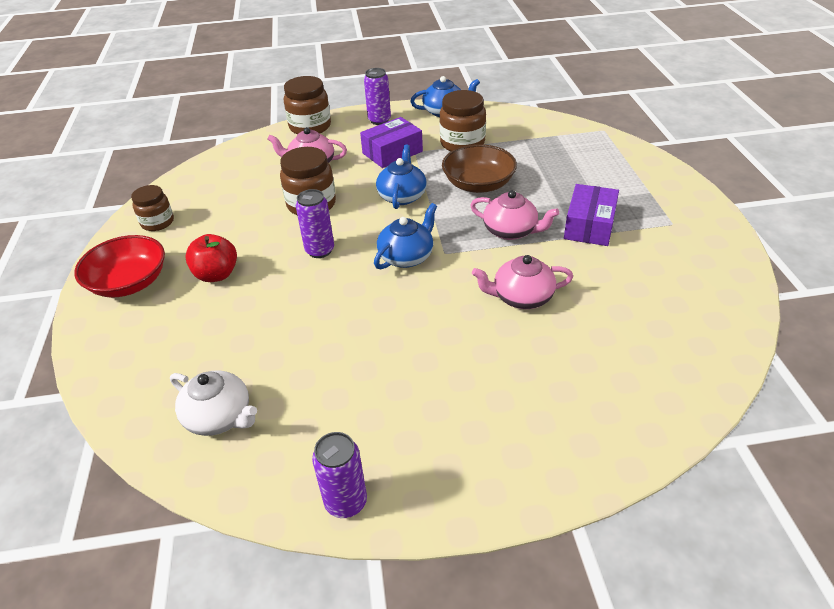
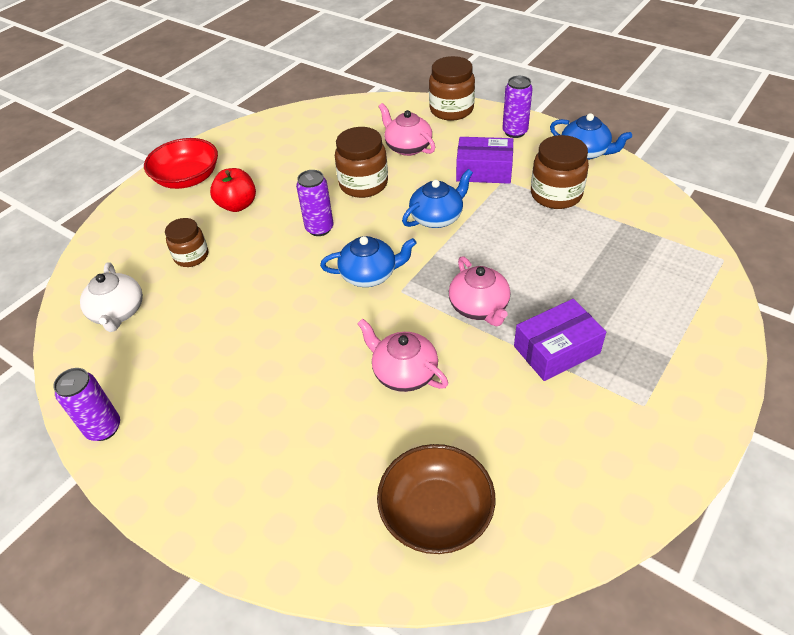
camera: 45 degrees right, 5 degrees up
(157, 222) = (254, 140): brown jar -> brown jar (191, 256)
(478, 184) = (514, 244): brown bowl -> brown bowl (436, 512)

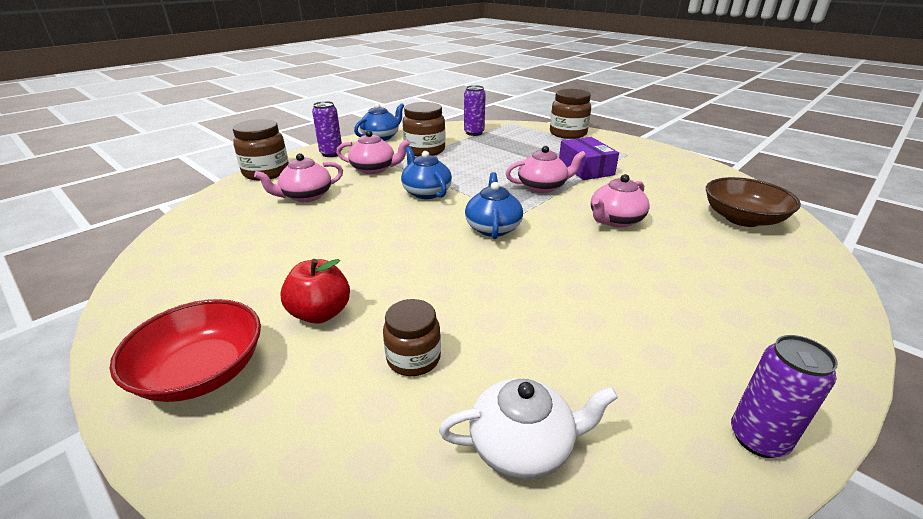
camera: 85 degrees left, 15 degrees down
(319, 228) = (408, 251): purple can -> purple can (474, 133)
(363, 184) = (348, 222): brown jar -> brown jar (568, 133)
(484, 170) = (374, 169): purple box -> pink teapot

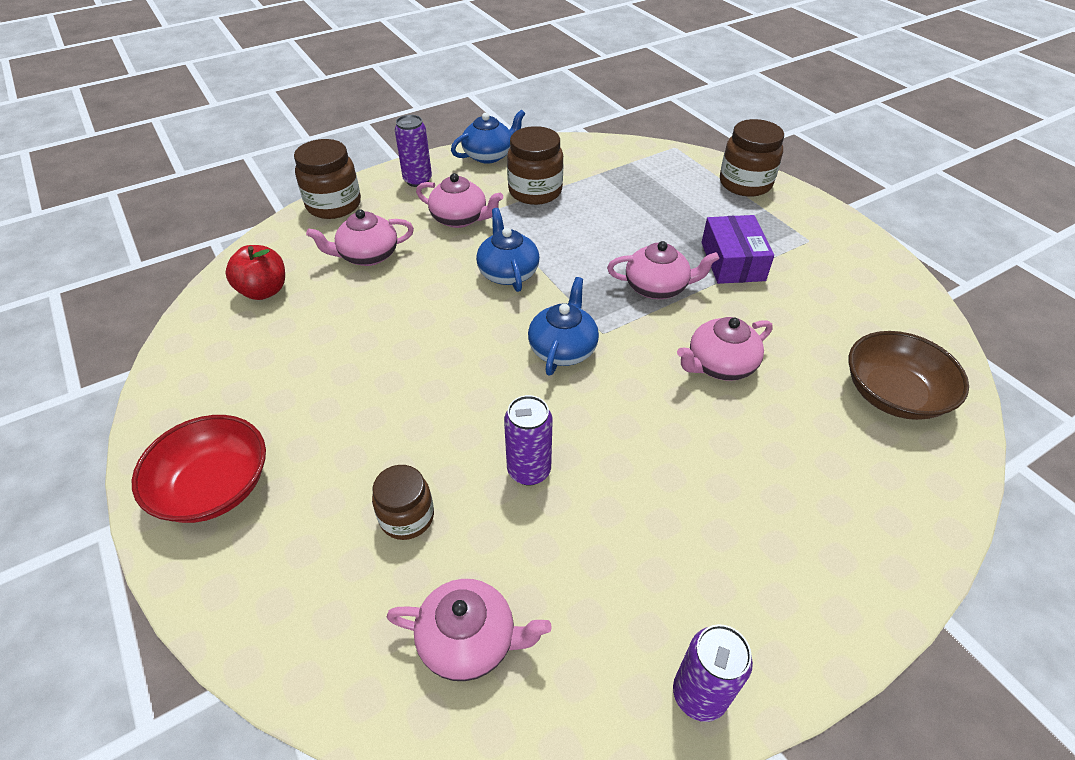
camera: 15 degrees right, 15 degrees up
(320, 313) = (336, 439): red apple -> red apple (264, 291)
(474, 133) = (614, 164): purple can -> purple can (529, 470)
(523, 446) = (469, 640): white teapot -> pink teapot

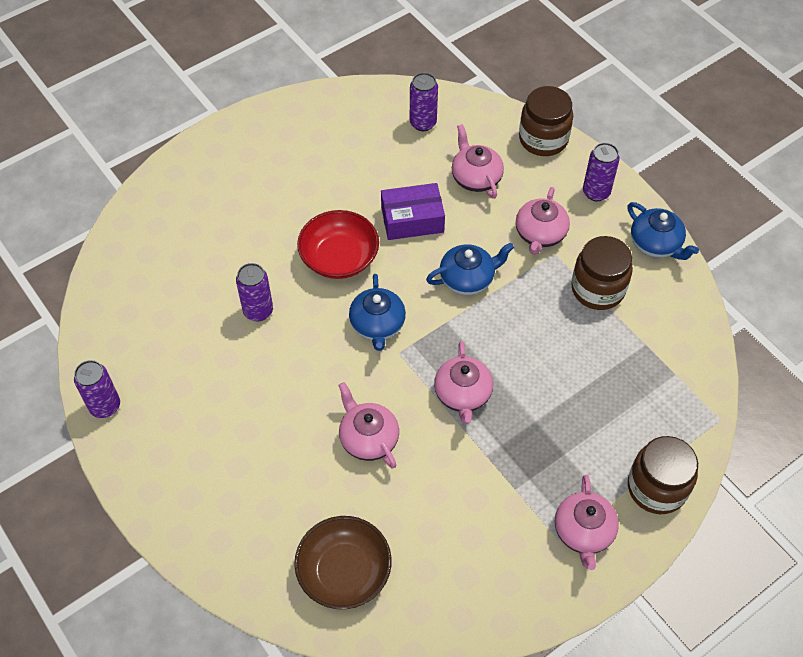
camera: 85 degrees right, 10 degrees up
(214, 486) = (242, 149): red bowl -> red bowl (339, 258)
(264, 291) = (423, 123): red apple -> purple can
(407, 517) = (221, 249): brown jar -> none
(469, 640) = (141, 292): pink teapot -> pink teapot (583, 532)
(563, 349) = (377, 325): blue teapot -> blue teapot turned 75 degrees clockwise
(732, 261) = (511, 461): purple box -> purple box (412, 219)

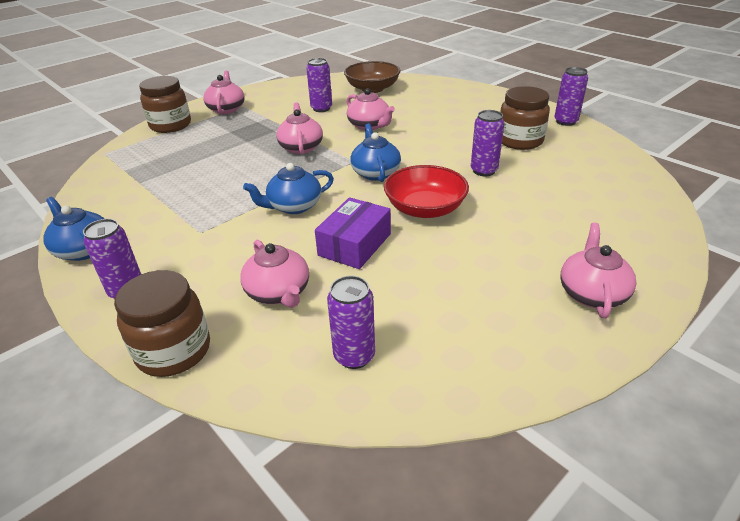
camera: 175 degrees right, 20 degrees down
(412, 219) = (355, 244): purple box -> purple box turned 45 degrees counterclockwise
(433, 507) = (321, 108): none -> purple can
(540, 234) = (211, 246): pink teapot -> pink teapot (592, 293)
(597, 289) = (166, 211): brown jar -> brown jar (520, 141)

